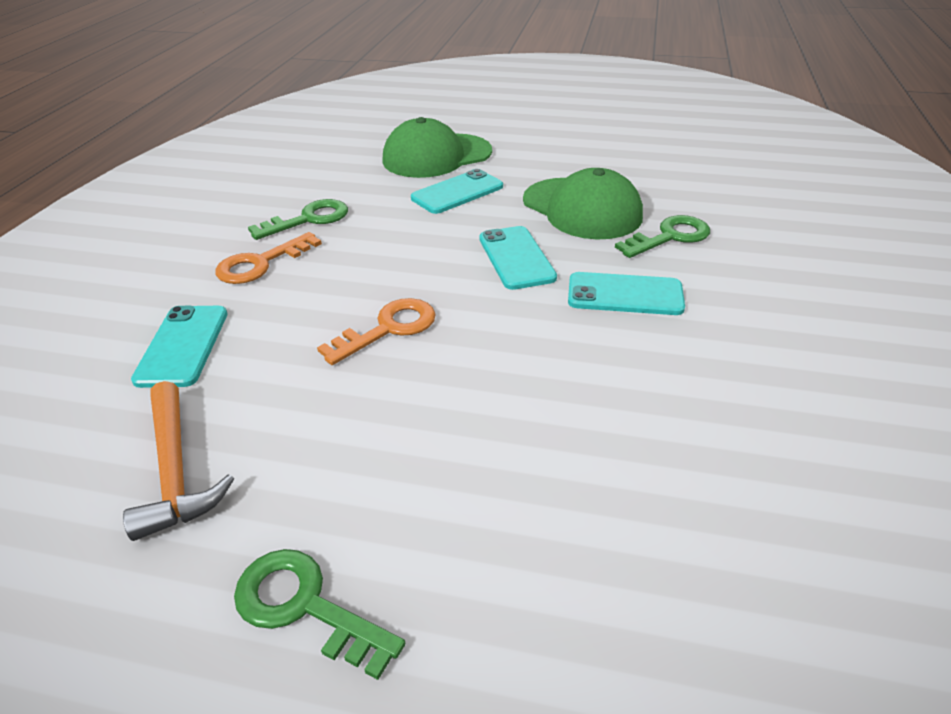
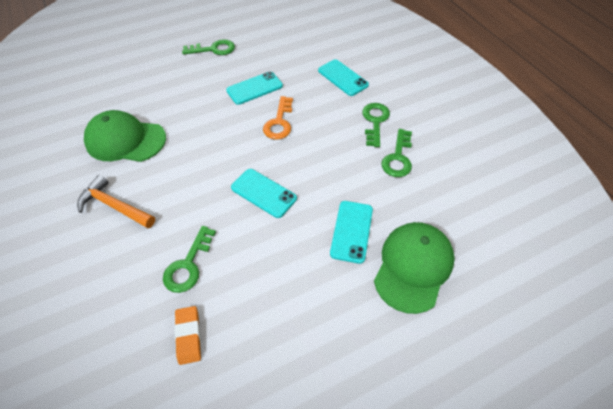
camera: 140 degrees right, 15 degrees up
(175, 471) = (284, 52): orange hammer -> orange hammer (114, 206)
(261, 263) = (375, 121): orange key -> green key
(582, 209) = (260, 263): green cap -> green cap (125, 140)
(625, 295) = (190, 198): turquoise phone -> turquoise phone (254, 88)
(698, 195) = (188, 336): none -> orange eraser

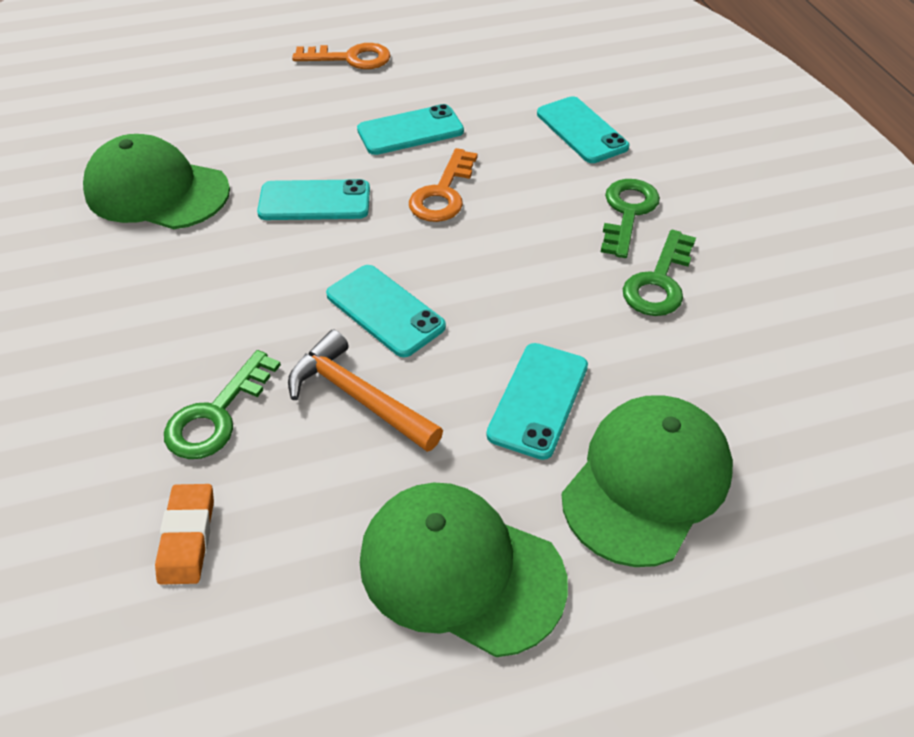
camera: 10 degrees right, 5 degrees down
(114, 206) = (110, 298): orange hammer -> orange hammer (358, 397)
(213, 49) = (350, 58): green key -> orange key
(213, 135) = (314, 201): none -> turquoise phone
(332, 329) = (460, 570): none -> green cap

